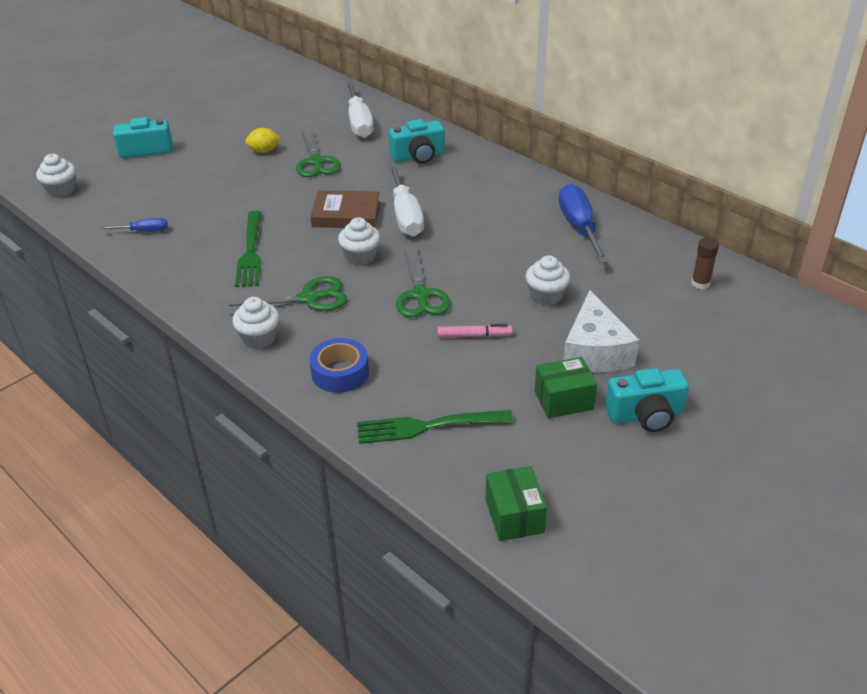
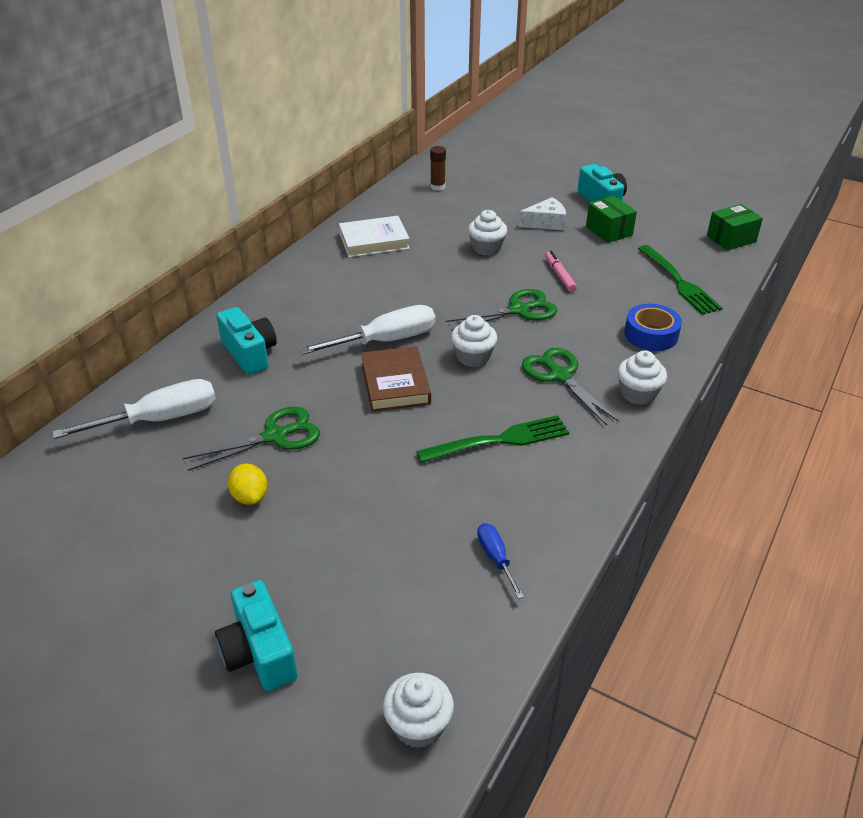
camera: 105 degrees left, 0 degrees up
(579, 227) = (374, 241): blue screwdriver -> white book
(595, 351) = (546, 223): white cheese -> white cheese, size x0.65

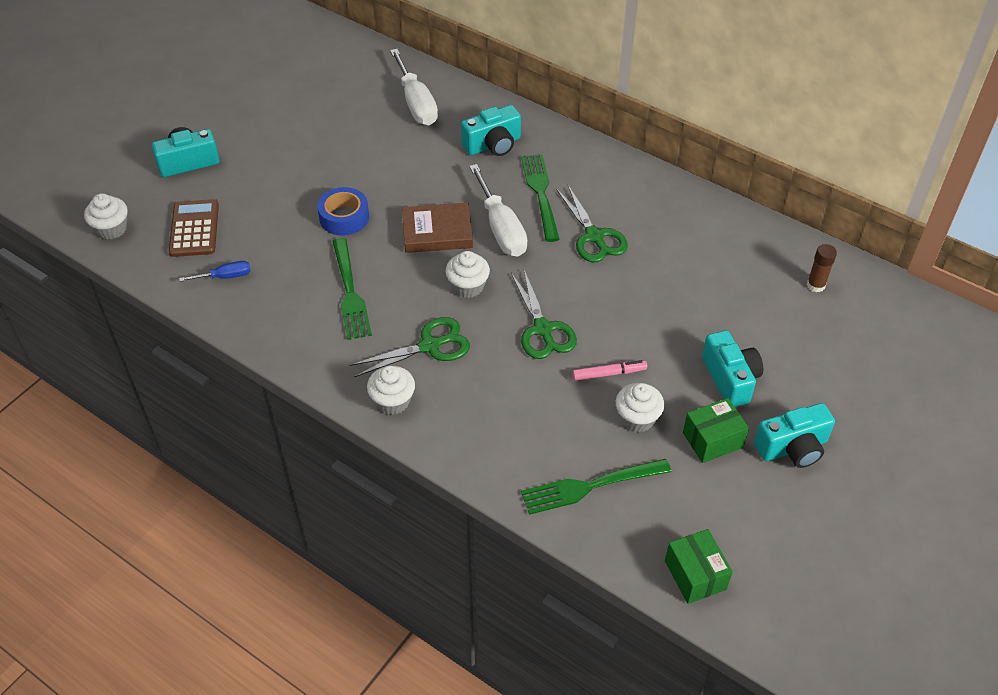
camera: 95 degrees right, 10 degrees up
(250, 497) = (322, 152): yellow lemon -> none
(275, 436) = (384, 163): green scissors -> green scissors (594, 236)
(332, 318) = (540, 193): none -> green fork
(374, 241) = (683, 225): white book -> none
(409, 612) = (194, 229): none -> brown calculator
(486, 248) = (668, 316): white cupcake -> white cupcake (637, 418)
(546, 223) = (730, 379): white cheese -> turquoise camera
(651, 335) = (487, 434): blue tape -> blue tape (344, 217)

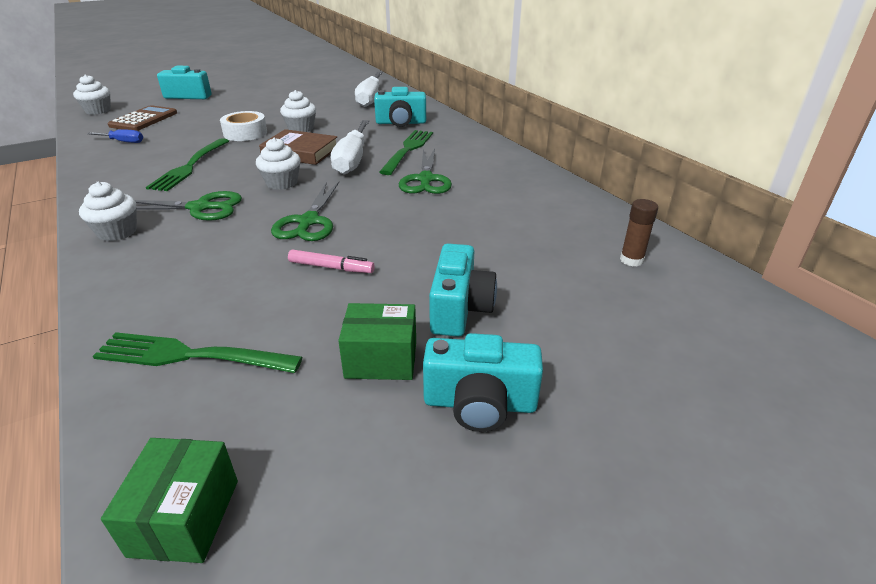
camera: 25 degrees right, 15 degrees down
(344, 217) = (245, 133): blue tape -> white tape
(637, 418) = (317, 311): white cupcake -> white cupcake (301, 128)

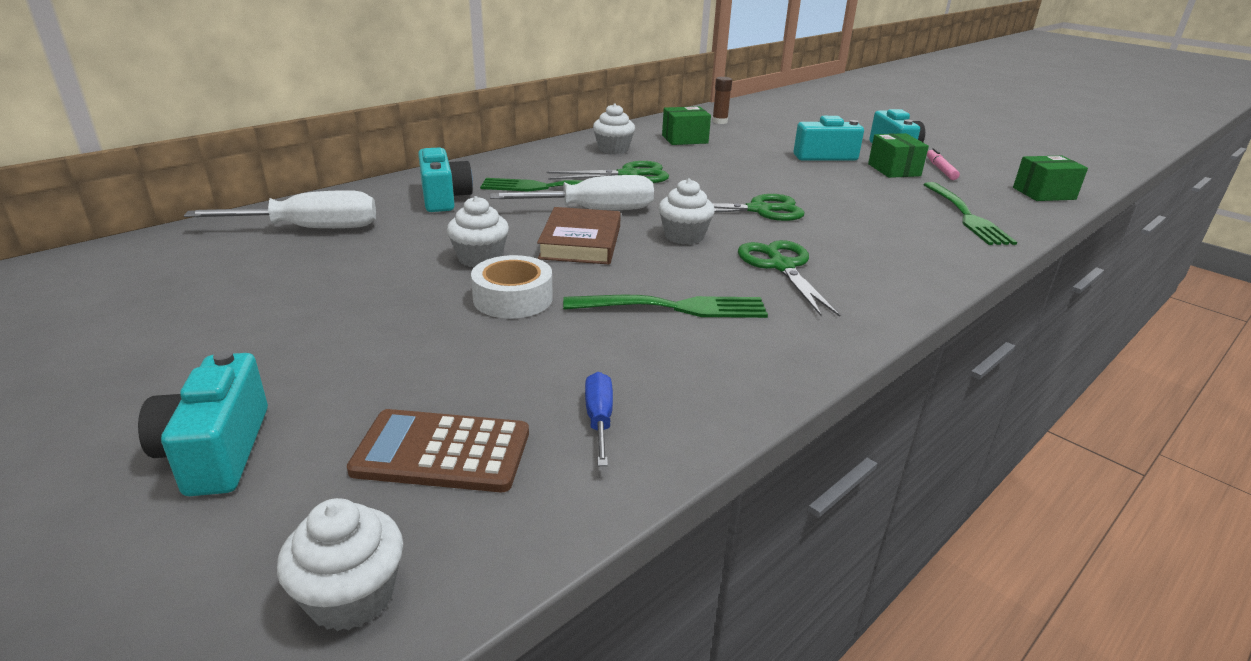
camera: 105 degrees left, 5 degrees down
(117, 232) = (877, 297): white cupcake -> white cupcake (613, 149)
(331, 267) = (820, 192): pink marker -> pink marker (940, 169)
(540, 221) = (684, 139): none -> green box

